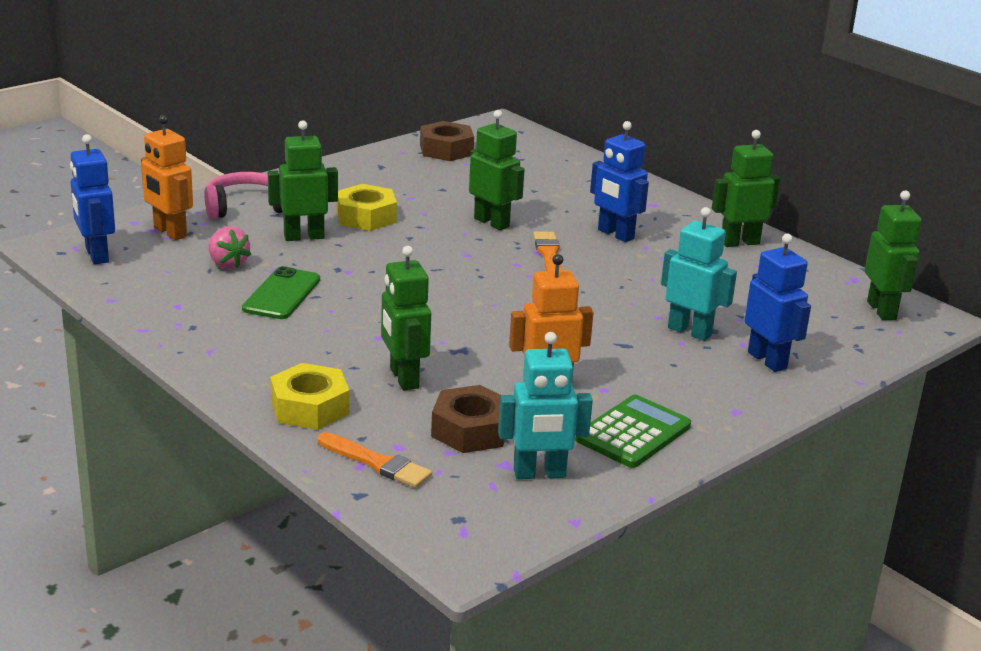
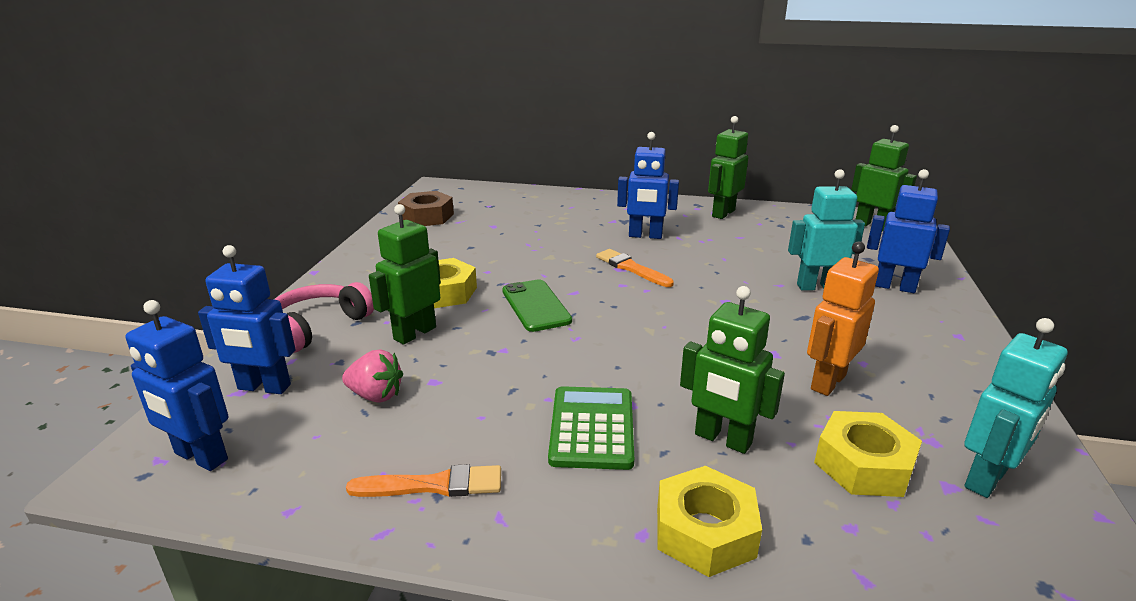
camera: 35 degrees left, 0 degrees up
(169, 232) = (264, 387): orange robot -> blue robot
(282, 294) = (478, 404): green phone -> green phone (535, 306)
(377, 463) = (872, 565): orange brush -> orange brush (433, 485)
(471, 430) = (863, 465): brown nut -> yellow nut
(492, 222) = (550, 259): green robot -> none
(633, 433) = (952, 392): green calculator -> green calculator (592, 428)

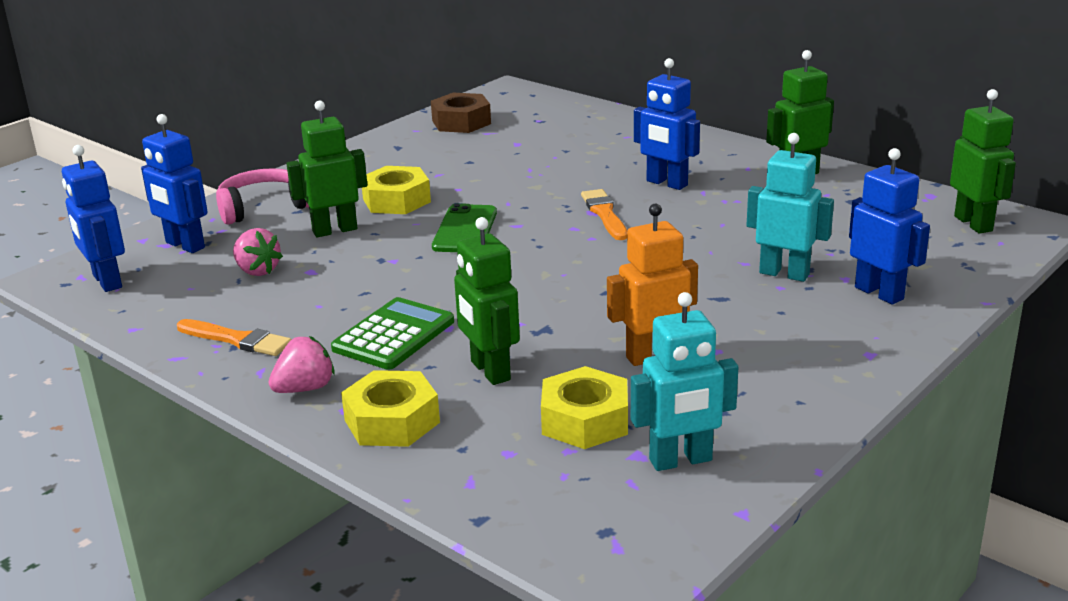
camera: 30 degrees right, 0 degrees up
(572, 523) = (305, 388): none -> pink strawberry

